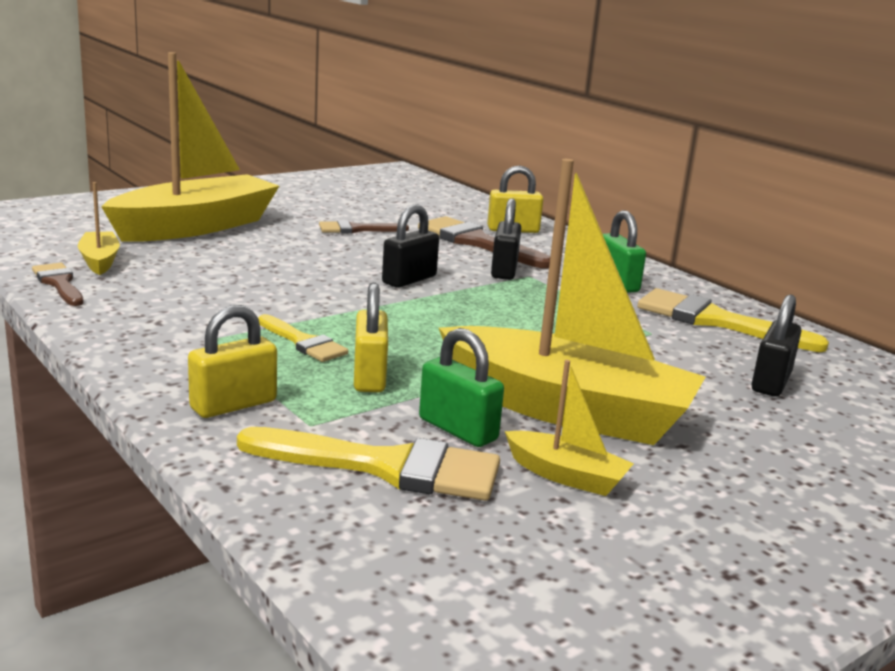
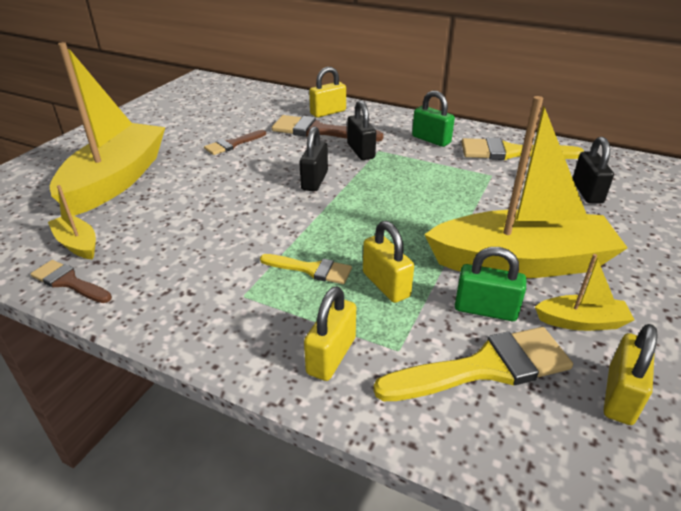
camera: 25 degrees left, 15 degrees up
(518, 541) = (620, 396): none -> yellow padlock

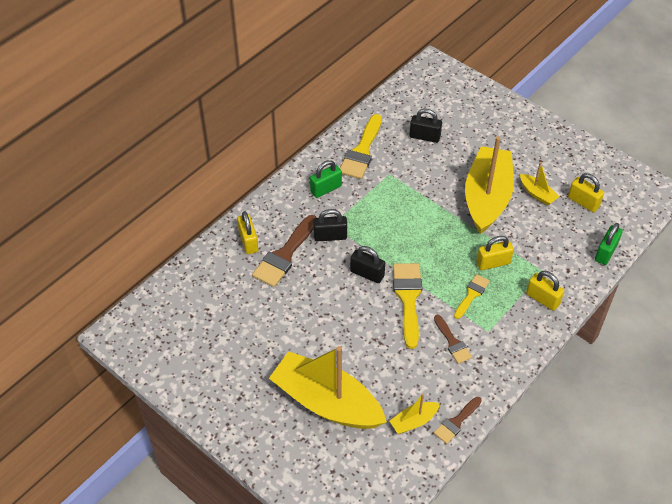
camera: 75 degrees left, 15 degrees up
(232, 144) = (288, 318): brown brush -> brown brush (452, 342)
(485, 310) = (521, 227): green padlock -> green padlock (605, 252)
(485, 367) = (560, 242): yellow brush -> yellow brush (408, 298)
(581, 322) = (537, 194): yellow boat -> yellow boat turned 120 degrees clockwise

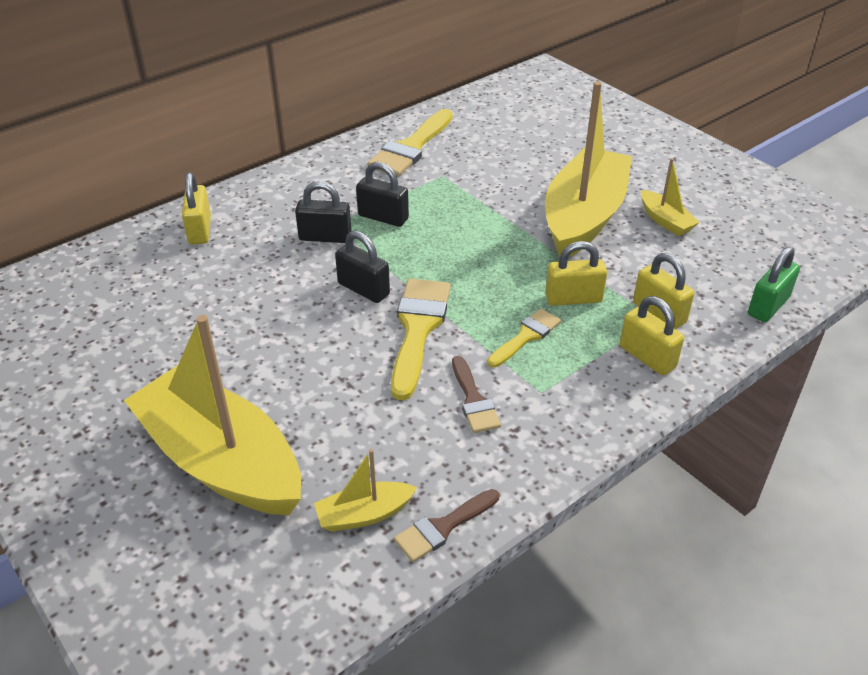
camera: 10 degrees right, 10 degrees down
(284, 255) = (245, 252): brown brush -> none
(326, 189) = (342, 183): green padlock -> none
(424, 137) = (508, 141): black padlock -> black padlock (383, 217)
(583, 202) = (739, 238): yellow padlock -> yellow padlock (659, 313)

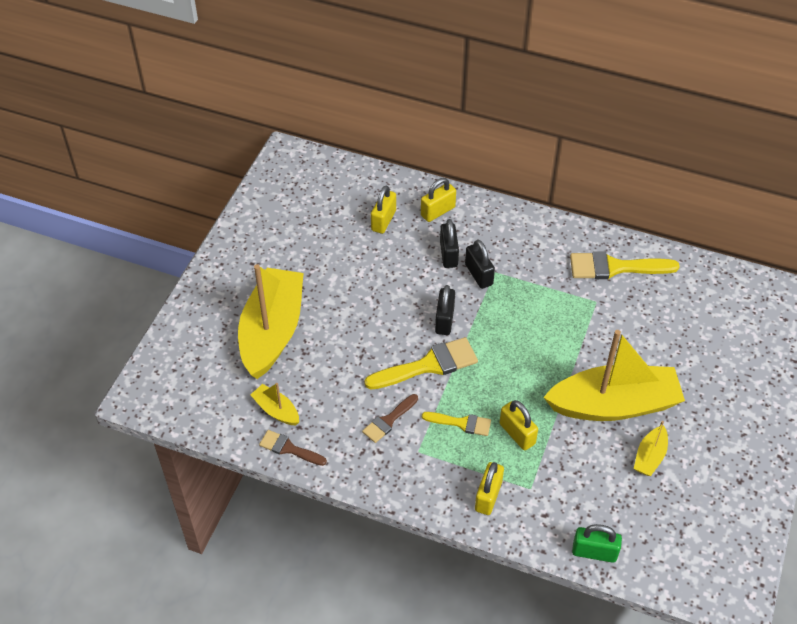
camera: 60 degrees right, 10 degrees up
(383, 217) = (522, 293): black padlock -> black padlock (448, 254)
(659, 313) = (538, 488): yellow padlock -> yellow padlock (383, 220)

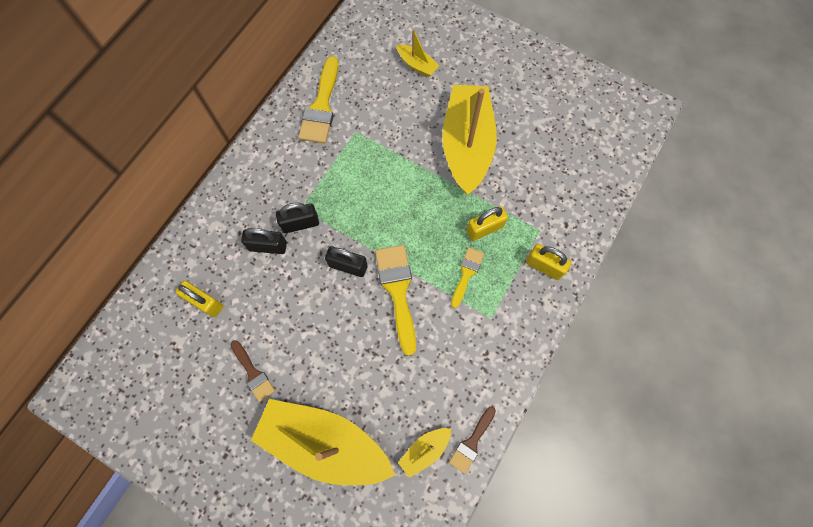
camera: 80 degrees left, 20 degrees up
(388, 420) = (454, 339): brown brush -> brown brush (253, 373)
(438, 211) = (209, 246): yellow padlock -> none
(594, 552) = (603, 195): green padlock -> none
(650, 456) = (520, 132): yellow boat -> yellow boat (417, 65)

